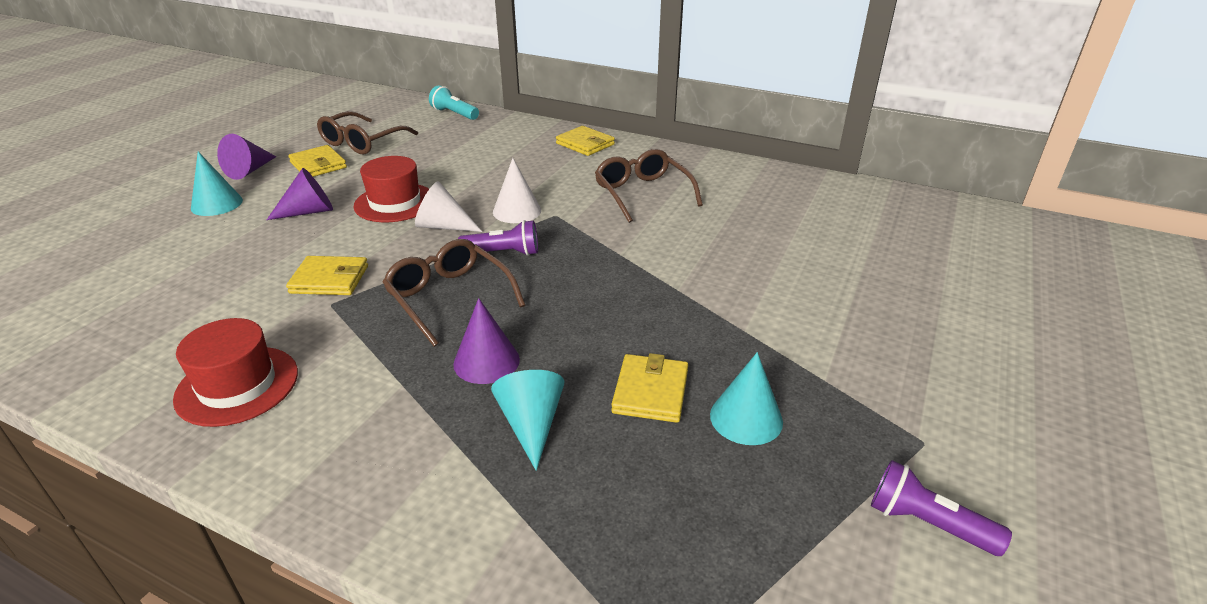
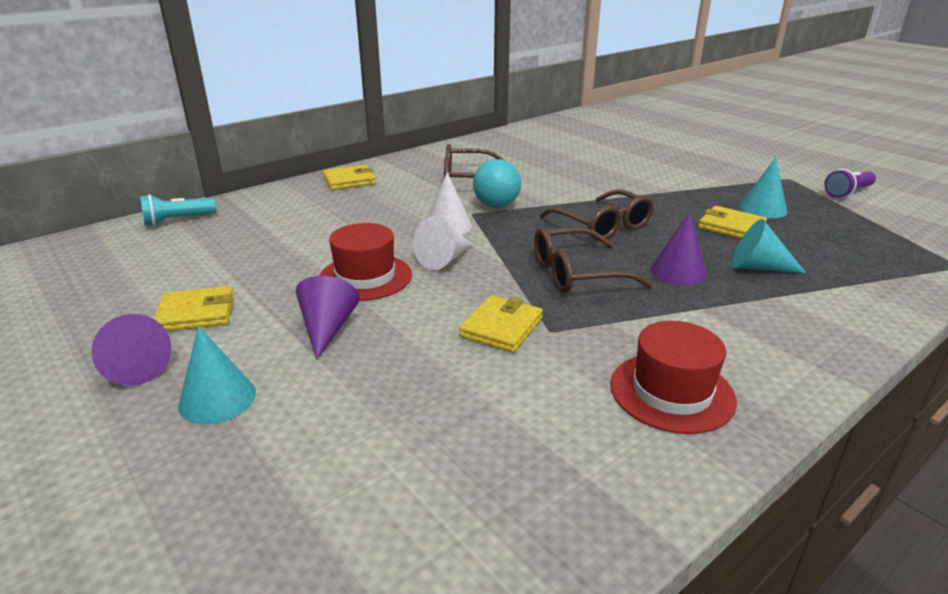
camera: 65 degrees left, 5 degrees down
(362, 142) = (170, 279): brown glasses -> brown glasses (603, 226)
(503, 253) = (519, 242): purple flashlight -> none
(585, 223) = (496, 206): none -> turquoise ball

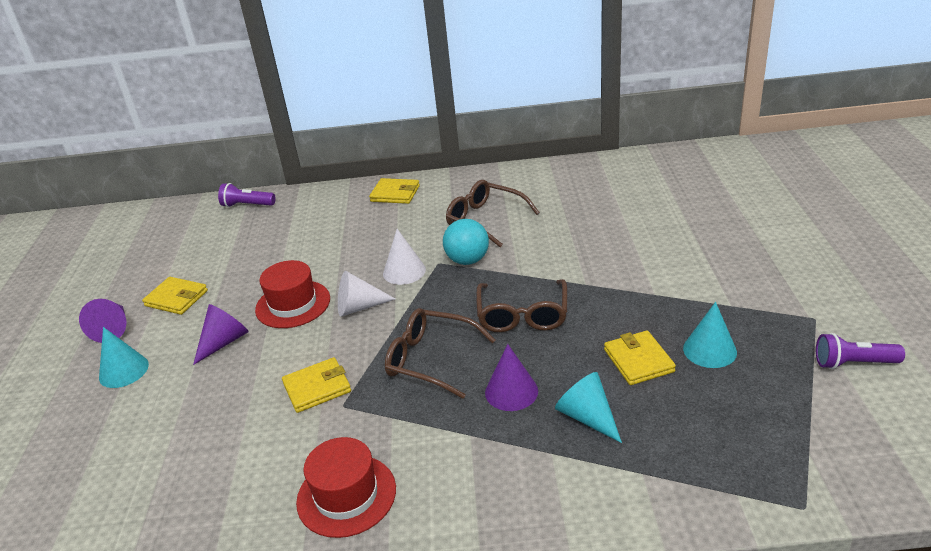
camera: 40 degrees right, 5 degrees up
(177, 220) = (247, 205): turquoise flashlight -> purple flashlight

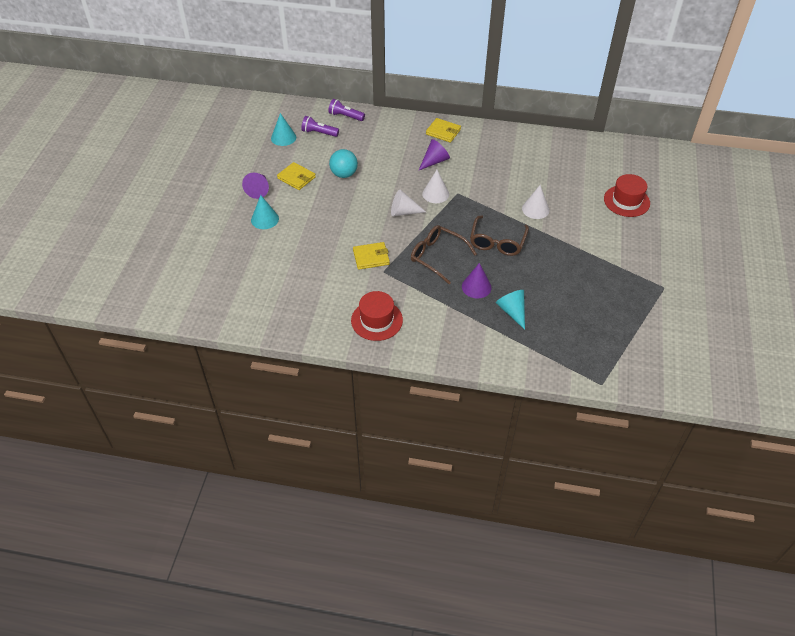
camera: 10 degrees right, 15 degrees up
(224, 342) = (322, 215): purple cone -> purple cone (434, 161)
(293, 304) = (365, 200): red hat -> red hat (626, 201)
(467, 260) = (476, 196): turquoise ball -> turquoise ball (344, 174)
(485, 220) = (495, 168): brown glasses -> none
(564, 257) = (535, 209): none -> white cone
(638, 360) = (552, 287): yellow wallet -> none
(709, 350) = (595, 291): turquoise cone -> turquoise cone (283, 137)
(853, 363) = (670, 319): purple flashlight -> purple flashlight (319, 133)

